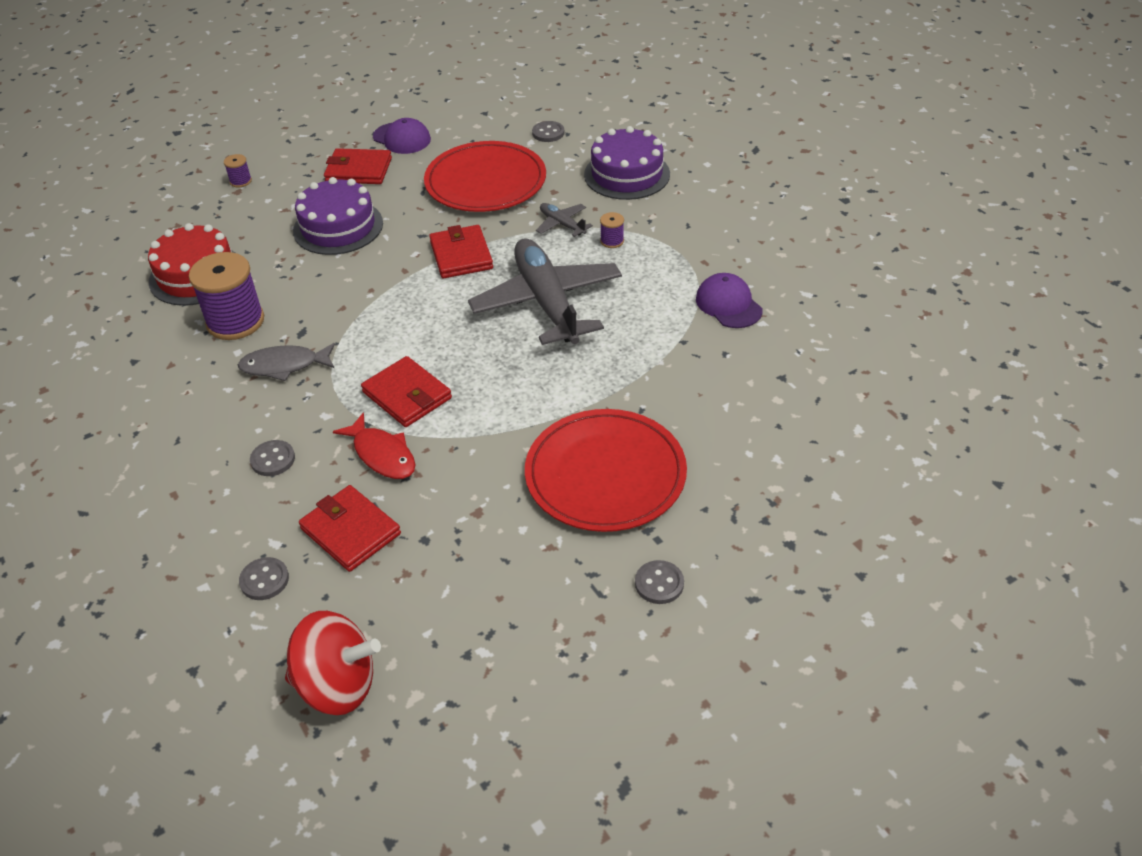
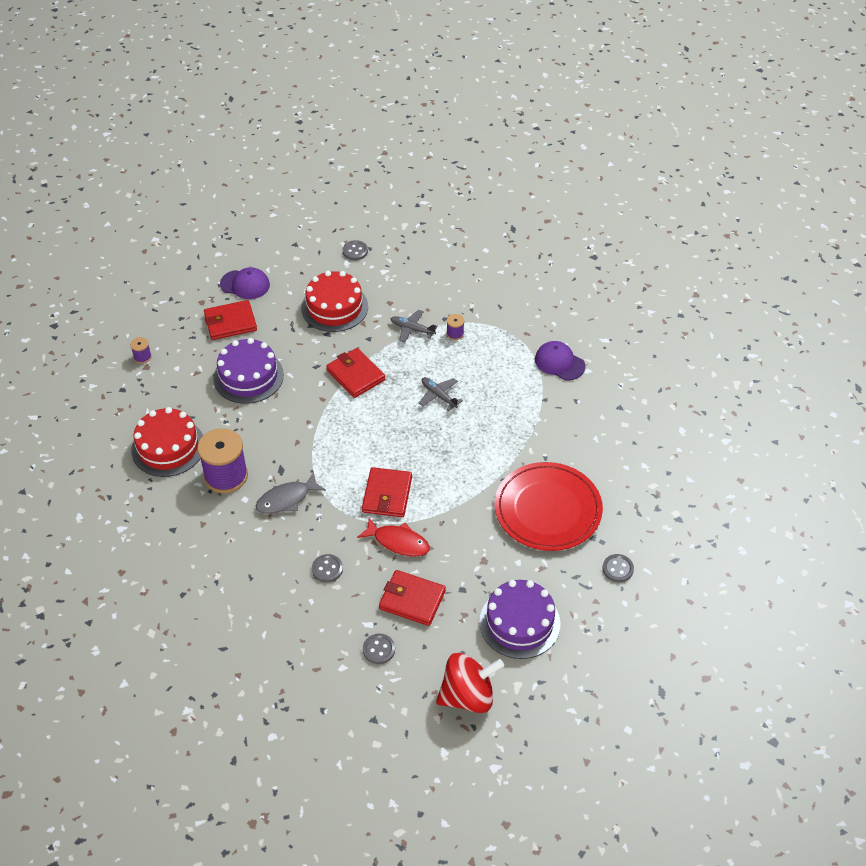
camera: 25 degrees left, 5 degrees up
(407, 395) = (387, 494): red wallet -> red wallet turned 75 degrees clockwise
(485, 182) = (334, 307): red plate -> red cake
(547, 302) = (438, 396): grey plane -> grey plane, size x0.43
(627, 174) = (434, 274): purple cake -> purple cake (519, 623)

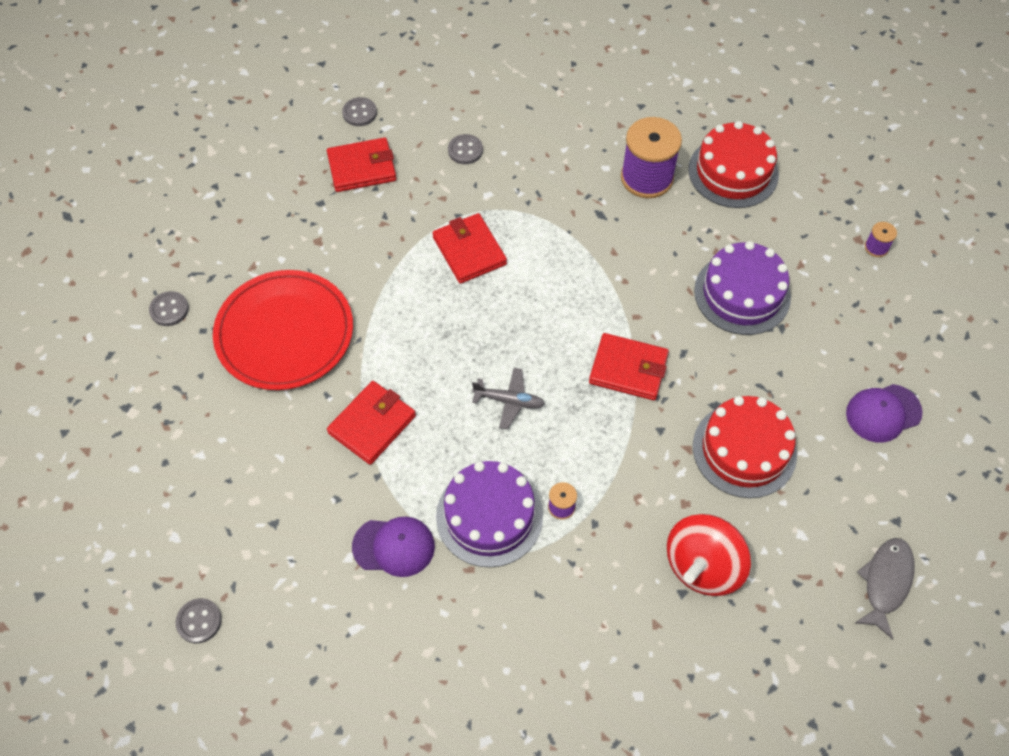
camera: 145 degrees right, 10 degrees up
(230, 322) = (838, 348): red wallet -> red wallet (372, 424)
(287, 499) = (565, 190): grey fish -> grey fish (885, 583)
(355, 251) = (809, 563): grey button -> grey button (199, 621)
(398, 542) = (418, 211): red fish -> none
(412, 329) = (620, 478): grey plane -> none
(468, 696) = (251, 120): red spinning top -> red spinning top (702, 566)
(519, 623) = (242, 203): purple cake -> purple cake (489, 516)

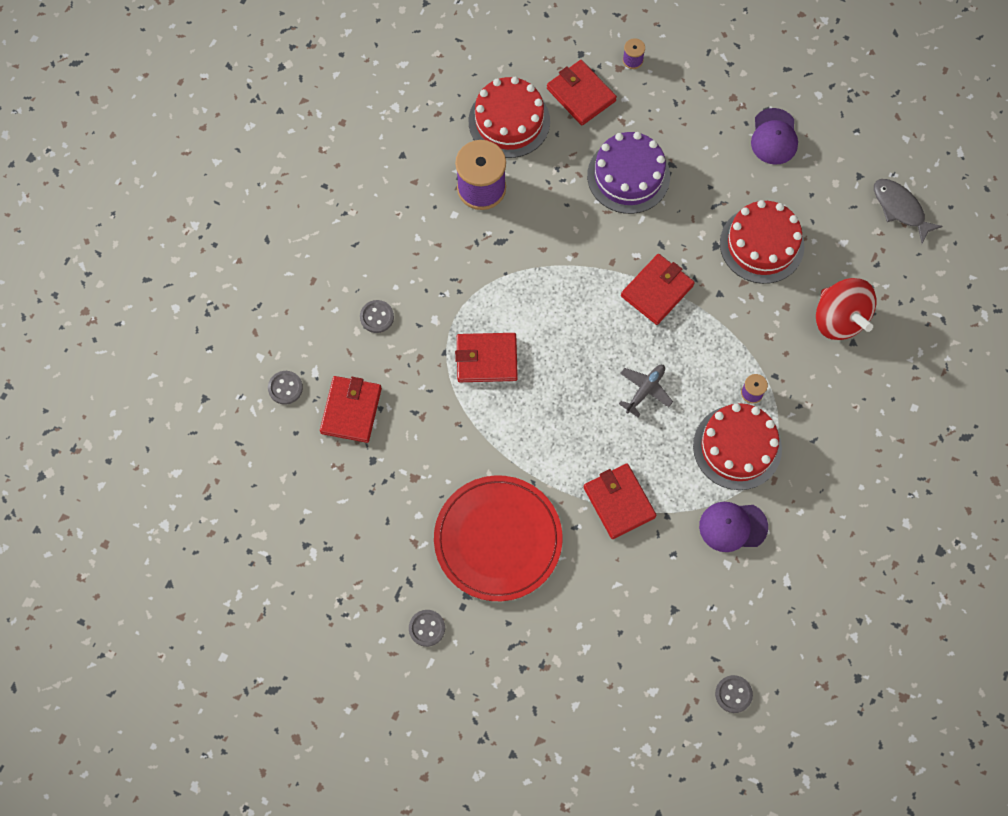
camera: 65 degrees left, 10 degrees up
(394, 546) = (732, 526): purple cap -> purple cap turned 120 degrees counterclockwise
(489, 516) = (737, 447): purple cake -> red cake
(804, 218) = (581, 95): none -> red wallet

